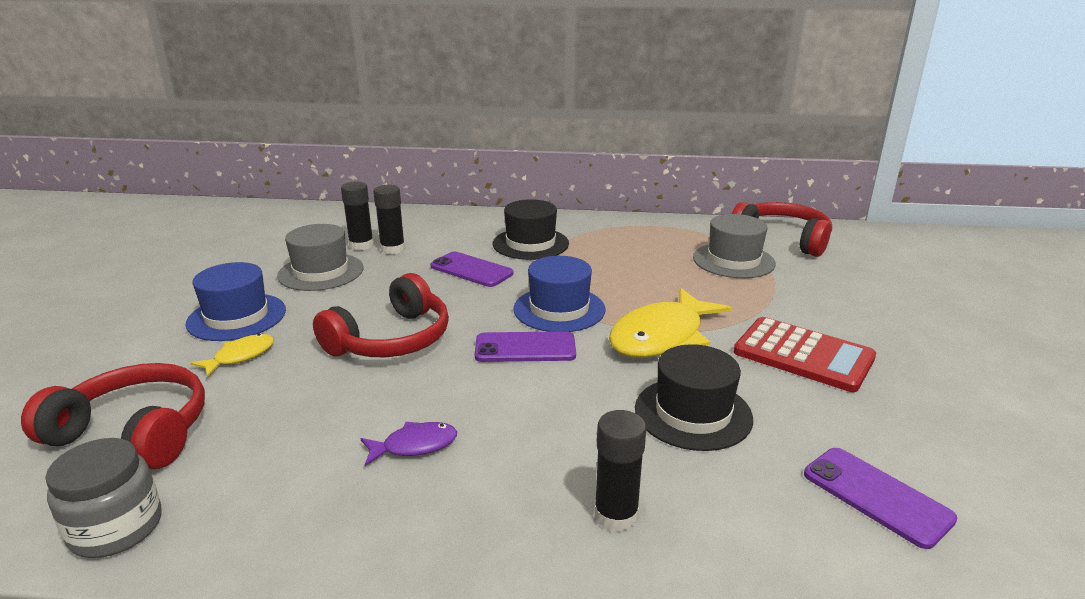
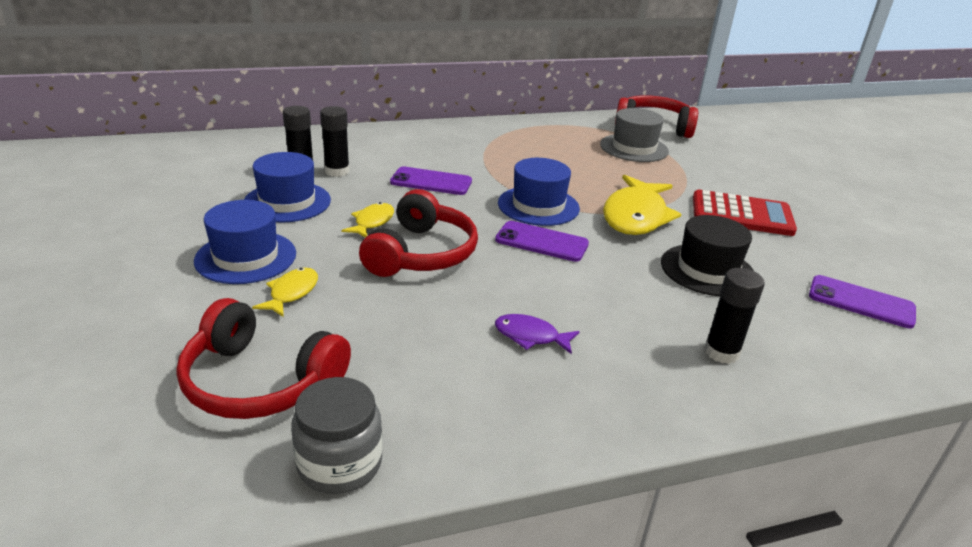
camera: 25 degrees left, 5 degrees up
(134, 432) = (260, 381): red headphones -> red headphones turned 150 degrees counterclockwise
(321, 272) = (287, 202): grey hat -> blue hat
(376, 301) = (372, 222): none -> yellow fish
(414, 446) = (530, 336): purple fish -> purple fish turned 120 degrees counterclockwise
(525, 348) = (541, 242): purple phone -> purple phone turned 45 degrees clockwise
(530, 244) = (460, 152): black hat -> none

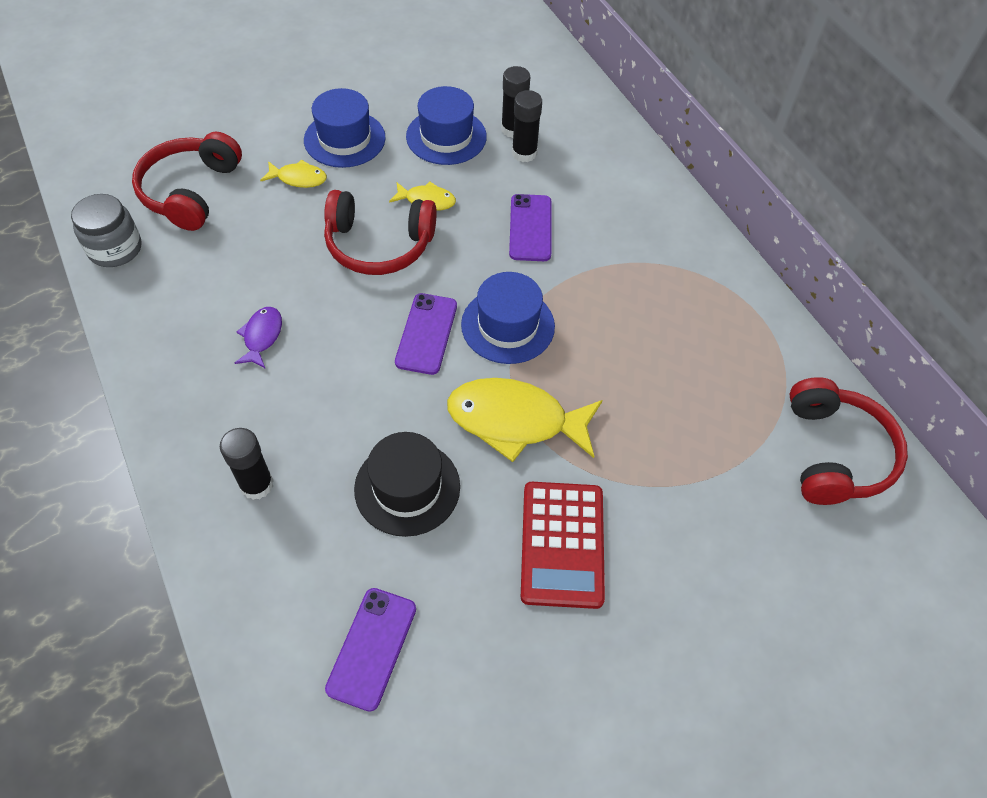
camera: 80 degrees right, 25 degrees up
(634, 148) = (731, 424): grey hat -> none

